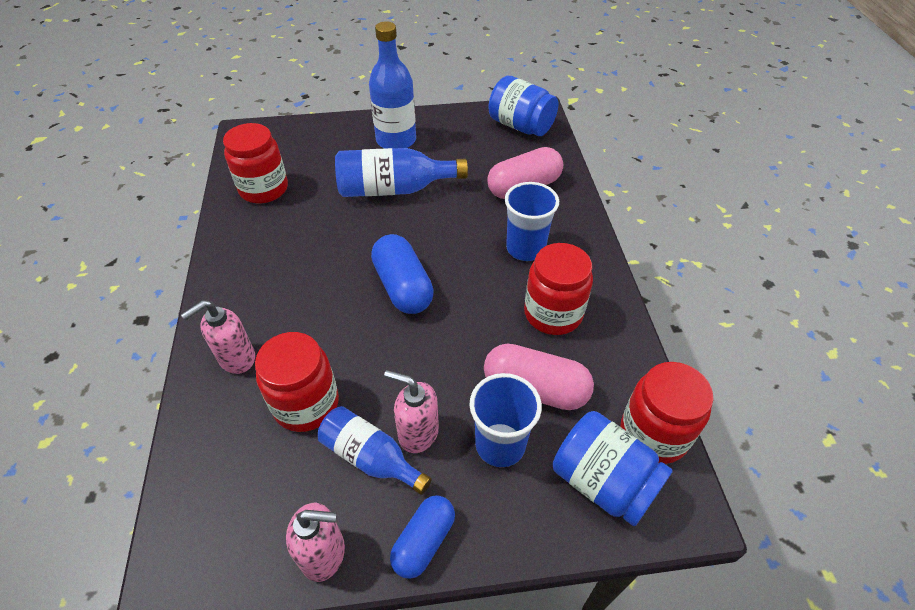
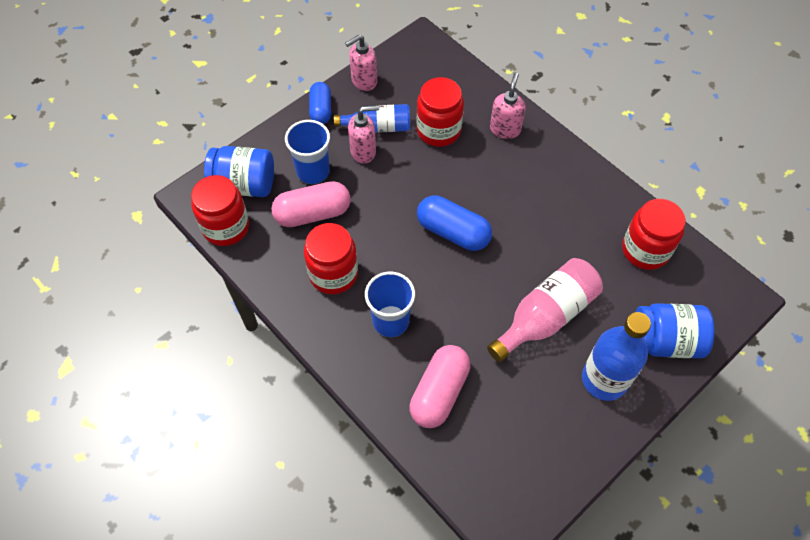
camera: 145 degrees right, 10 degrees up
(394, 189) = (545, 317): blue bottle -> pink bottle
(521, 126) = (506, 488): blue jar -> blue jar (665, 341)

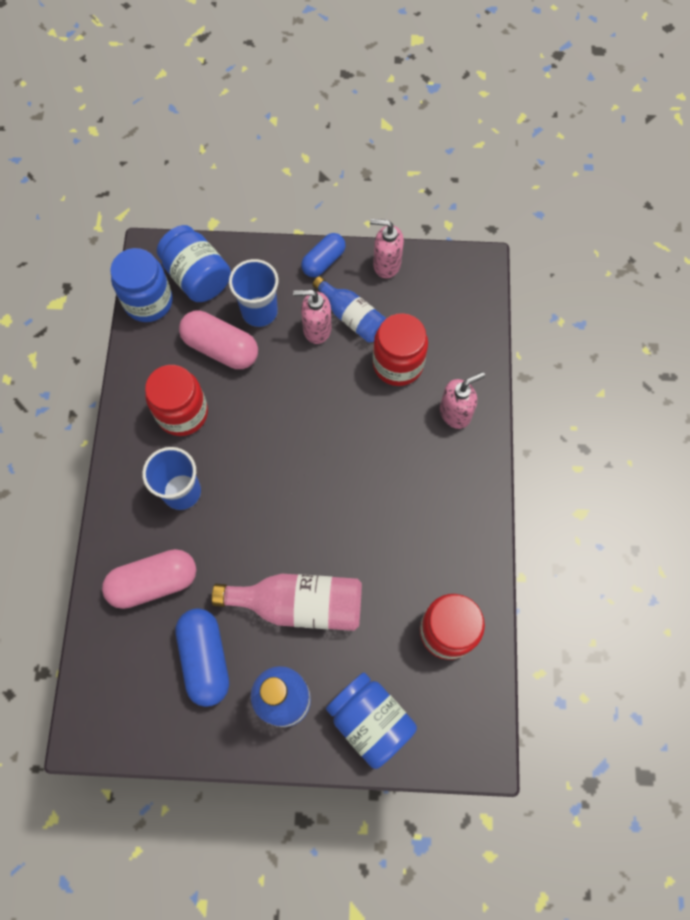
camera: 45 degrees right, 10 degrees up
(226, 227) = (148, 302): red jar -> blue jar
(363, 152) = (316, 329): pink soap dispenser -> pink soap dispenser turned 150 degrees clockwise
(453, 232) = (308, 464): blue capsule -> blue capsule (205, 659)

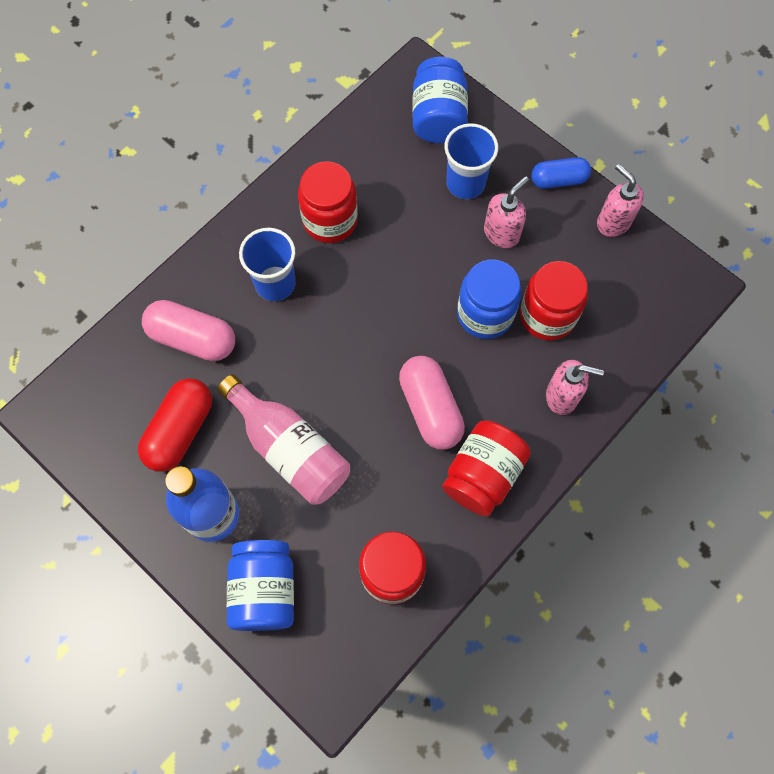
camera: 40 degrees right, 0 degrees up
(148, 302) = (380, 109): blue jar -> blue jar (485, 314)
(205, 659) = (180, 430): blue capsule -> red capsule
(221, 348) = (407, 190): pink capsule -> pink capsule (430, 408)
(316, 329) = (502, 233): pink soap dispenser -> pink soap dispenser turned 90 degrees clockwise
(352, 317) = (542, 245): blue bottle -> none
(449, 511) = (483, 475): none -> red jar

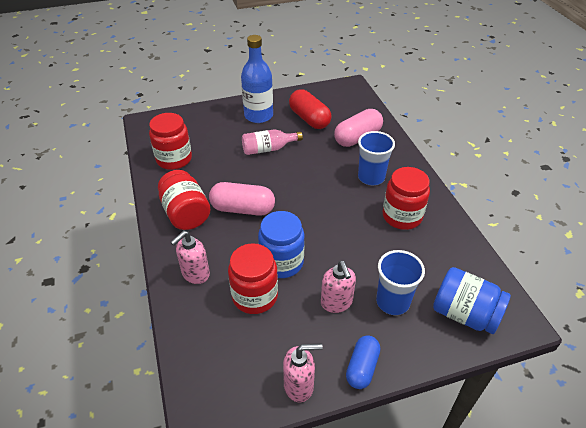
camera: 120 degrees right, 25 degrees down
(264, 590) = (209, 119): blue jar -> none
(289, 448) = (268, 149): pink bottle -> pink bottle, size x0.66

